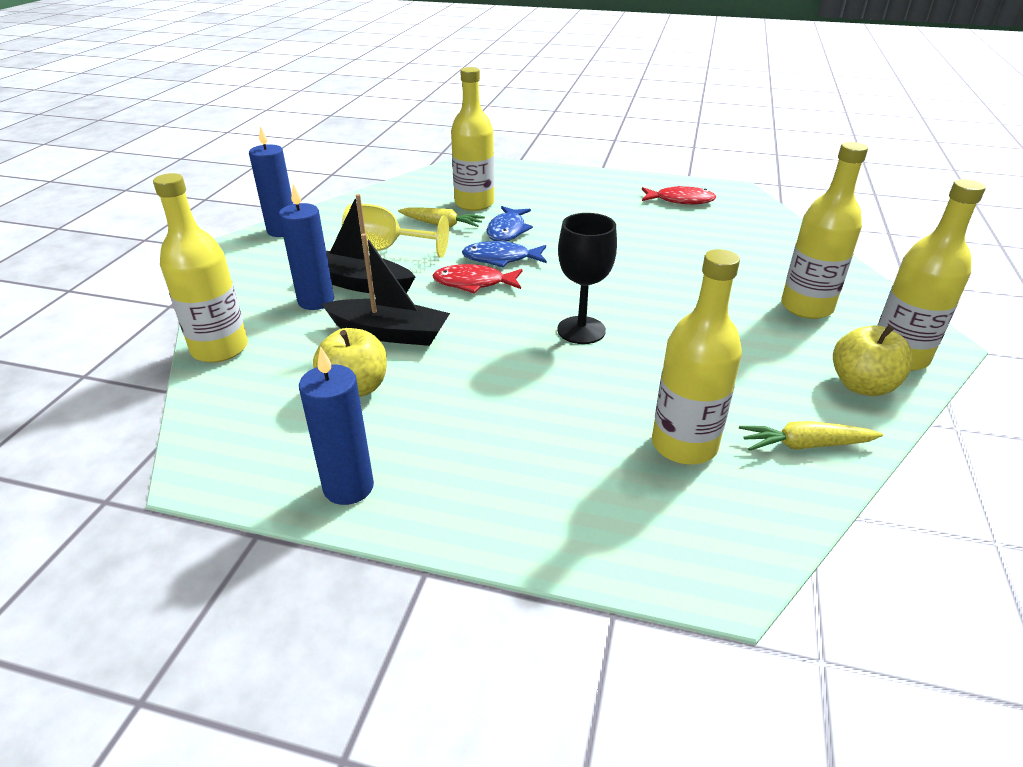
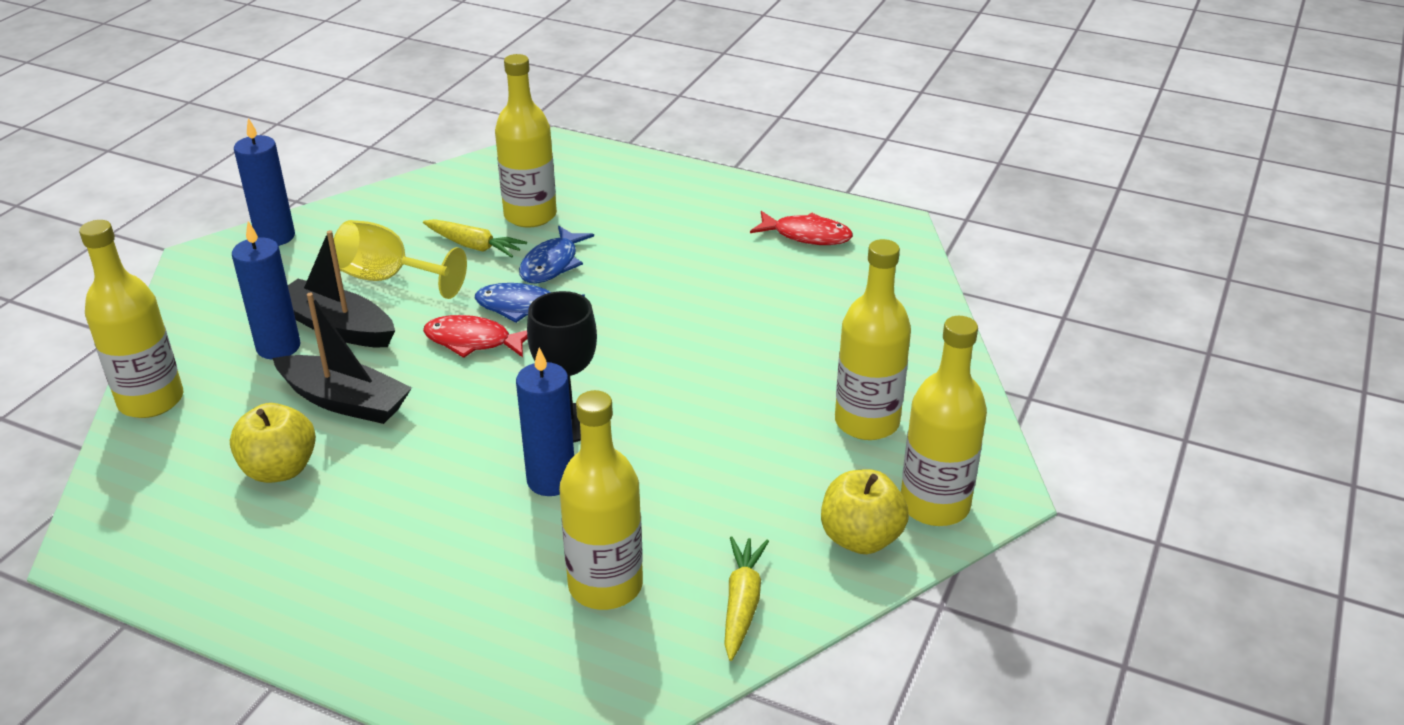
camera: 10 degrees right, 0 degrees up
(348, 487) = (229, 586): blue candle -> blue candle (551, 480)
(805, 445) = (742, 604): yellow carrot -> yellow carrot turned 90 degrees clockwise

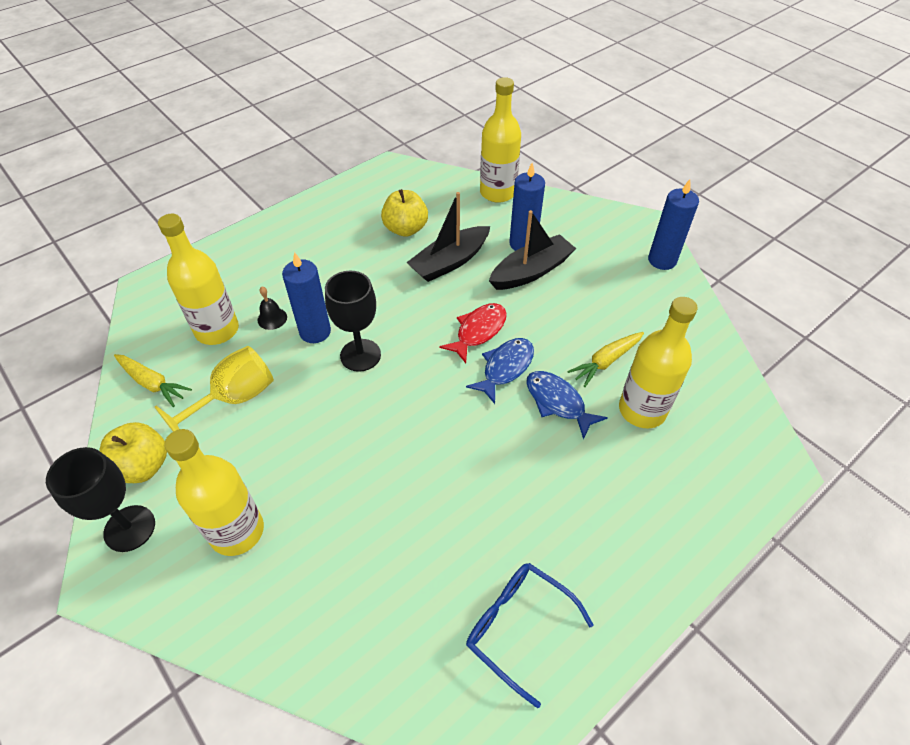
camera: 115 degrees right, 15 degrees up
(389, 278) = (580, 306): yellow goblet -> yellow goblet (234, 399)
(549, 535) = (272, 318): none -> black bell
(807, 235) = (519, 628): red fish -> blue glasses
(934, 505) = (129, 528): yellow bottle -> black goblet

